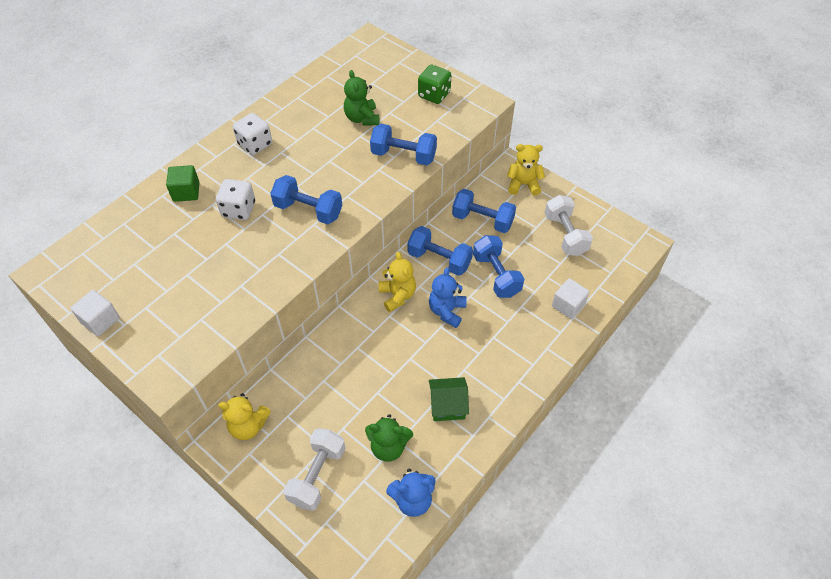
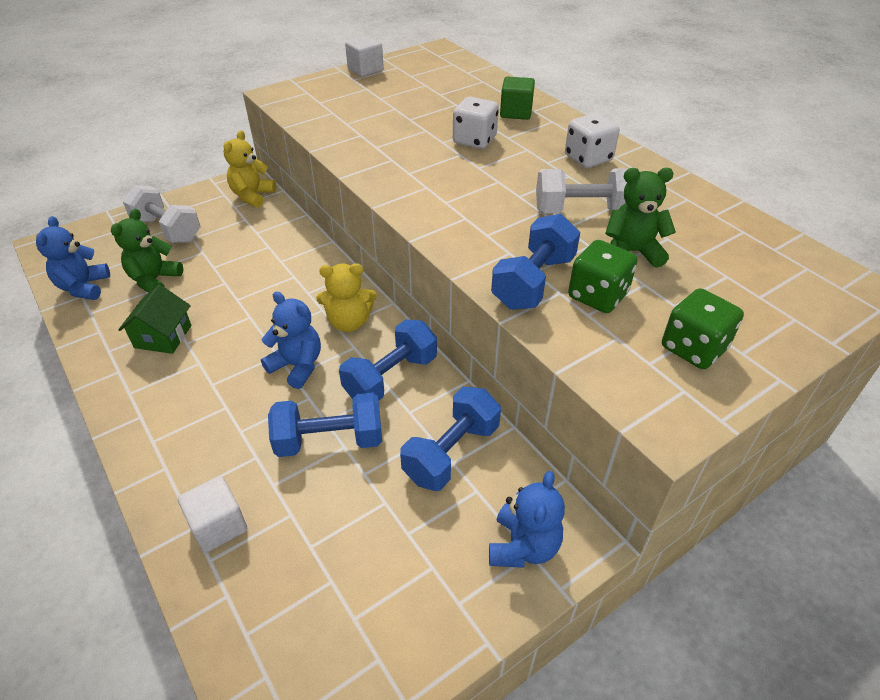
camera: 105 degrees right, 10 degrees down
(308, 210) = (452, 185): blue dumbbell -> none
(406, 129) = (597, 296): none -> green dice
(523, 184) = (523, 546): yellow teddy bear -> blue teddy bear
(565, 234) = (371, 580): white dumbbell -> white dumbbell (582, 211)

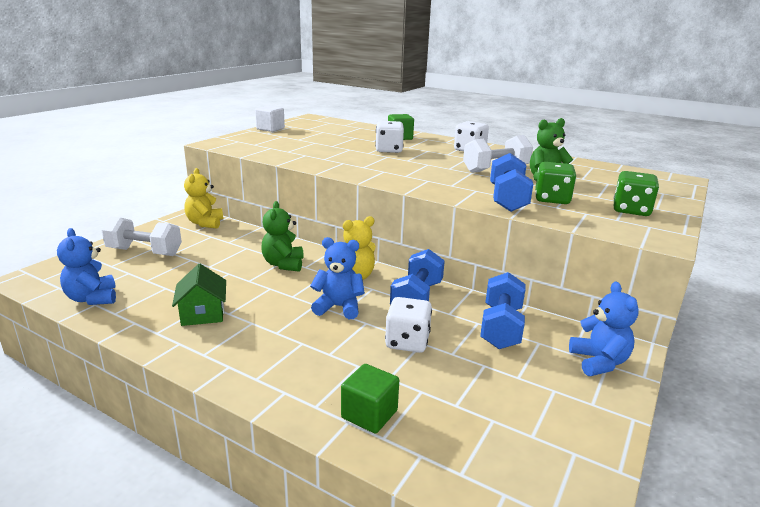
camera: 25 degrees left, 20 degrees down
(154, 280) = (161, 282): green teddy bear -> green teddy bear (283, 264)
(218, 526) = (369, 414): white cube -> green cube
(329, 440) = (407, 342): blue dumbbell -> white dice

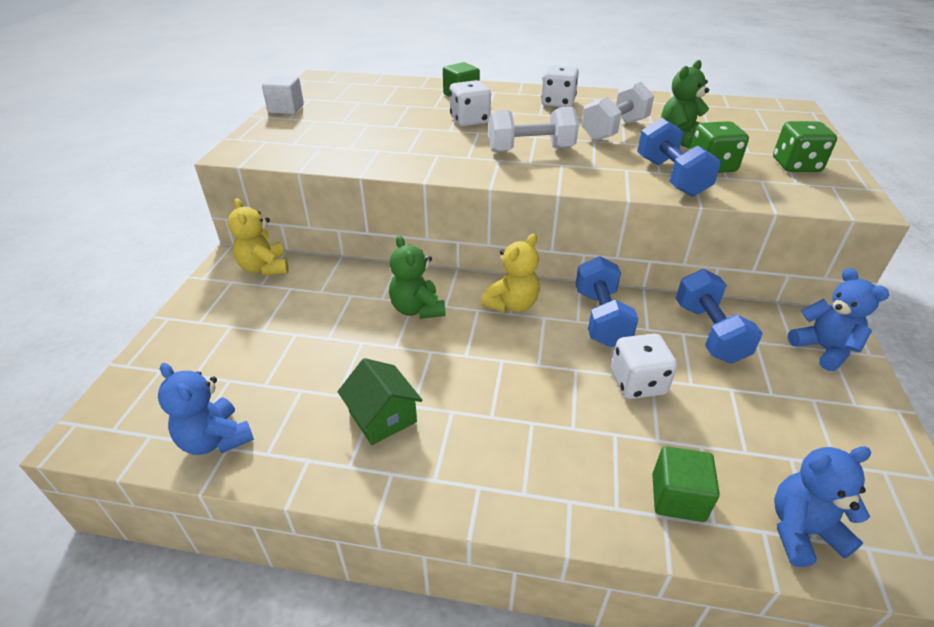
camera: 20 degrees left, 15 degrees up
(144, 252) = (222, 339): white dumbbell -> white dumbbell (531, 150)
(339, 307) = (530, 356): blue teddy bear -> blue teddy bear (802, 531)

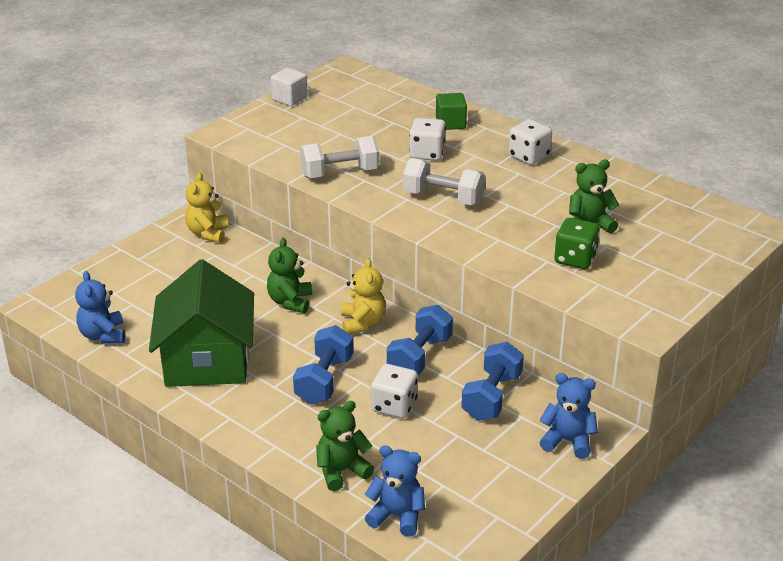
camera: 30 degrees right, 5 degrees down
(383, 417) = (207, 360): green house -> green house, size x2.10
(512, 304) = (363, 323): yellow teddy bear -> yellow teddy bear turned 75 degrees counterclockwise
(614, 130) = (541, 200): white dumbbell -> white dumbbell (340, 173)
(671, 177) = (525, 257): blue dumbbell -> blue dumbbell (324, 380)
(677, 497) = (342, 471): green cube -> green teddy bear
(796, 165) = (651, 281): green dice -> none
(823, 349) = (567, 441): blue teddy bear -> blue teddy bear turned 75 degrees counterclockwise

